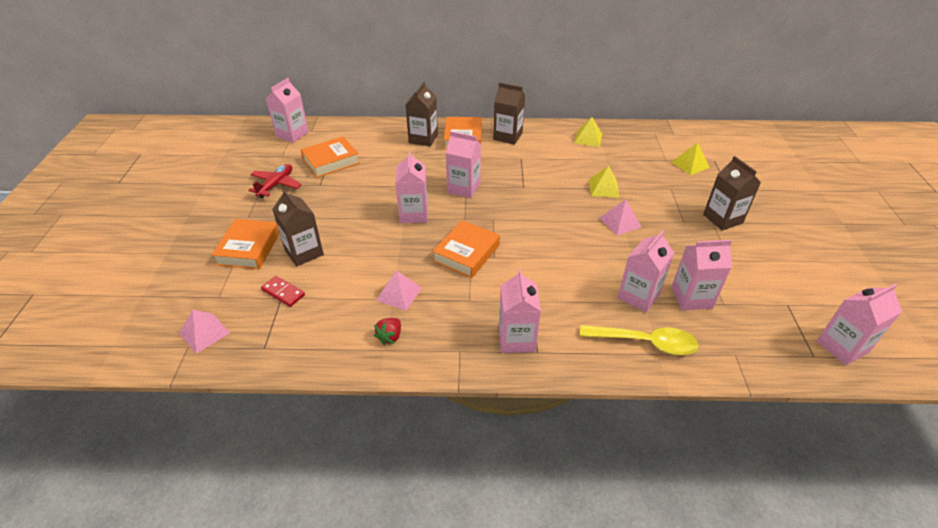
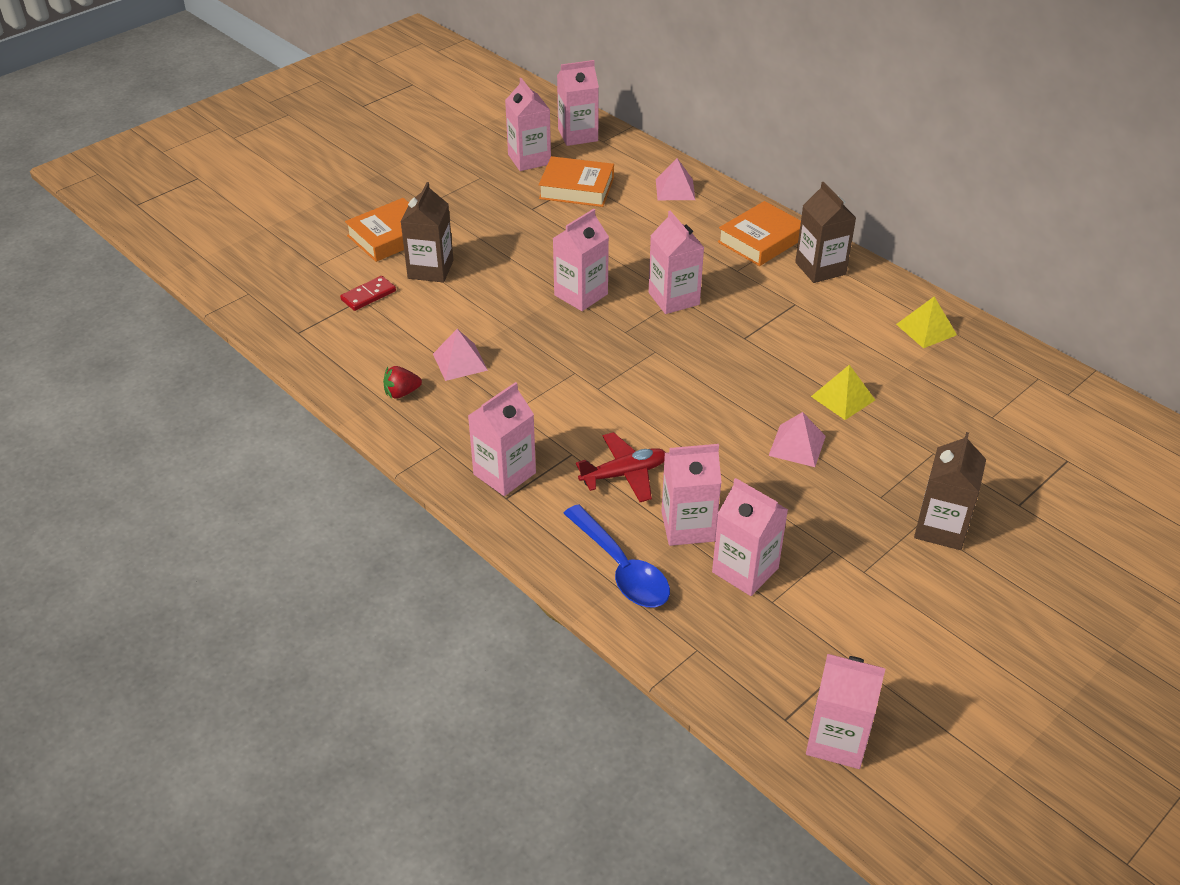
camera: 45 degrees right, 0 degrees up
(204, 333) = (272, 290): pink pyramid -> pink pyramid (675, 189)
(276, 185) = (491, 185): red plane -> red plane (624, 474)
(280, 160) = (529, 159): none -> pink carton
(283, 292) = (368, 295): red domino -> red domino turned 60 degrees clockwise
(423, 139) = (712, 216): brown carton -> none
(466, 253) = (576, 366): orange book -> none
(645, 342) = (621, 568): yellow spoon -> blue spoon
(690, 164) = (1018, 443): yellow pyramid -> none

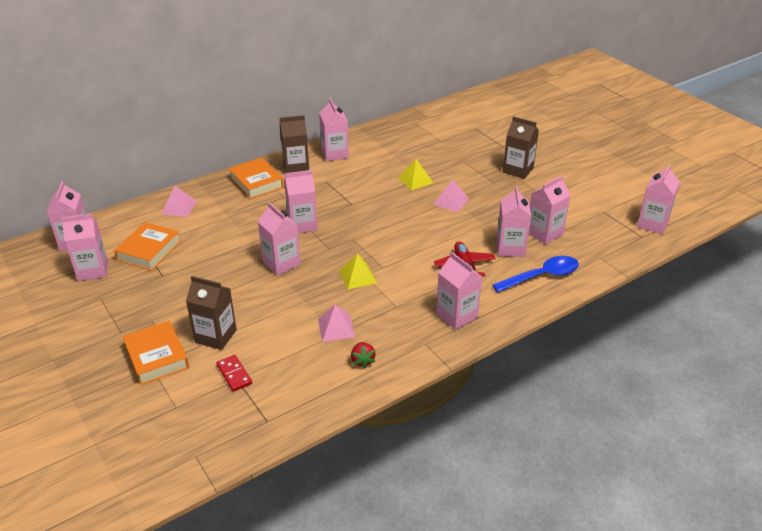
camera: 80 degrees left, 5 degrees down
(879, 300) = (334, 154): none -> pink carton
(926, 329) = (365, 144): yellow pyramid -> yellow pyramid (358, 276)

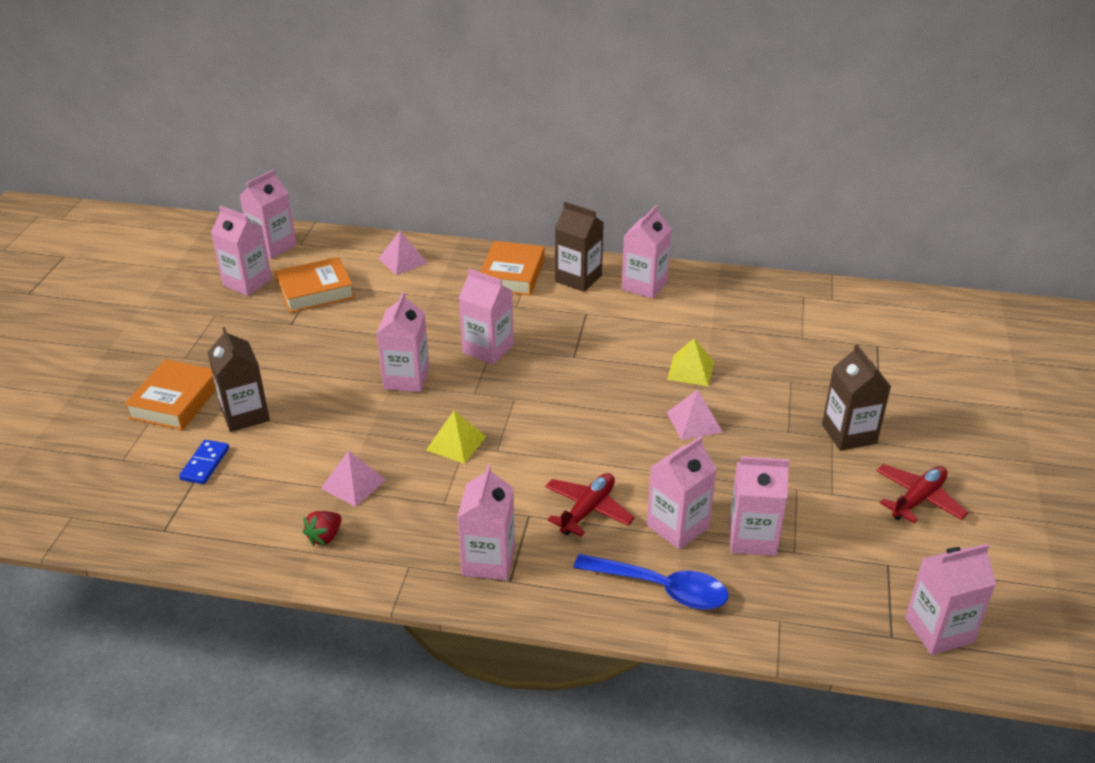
camera: 45 degrees right, 0 degrees up
(234, 374) = (205, 464): red domino -> blue domino
(578, 180) = (918, 499): none -> red plane

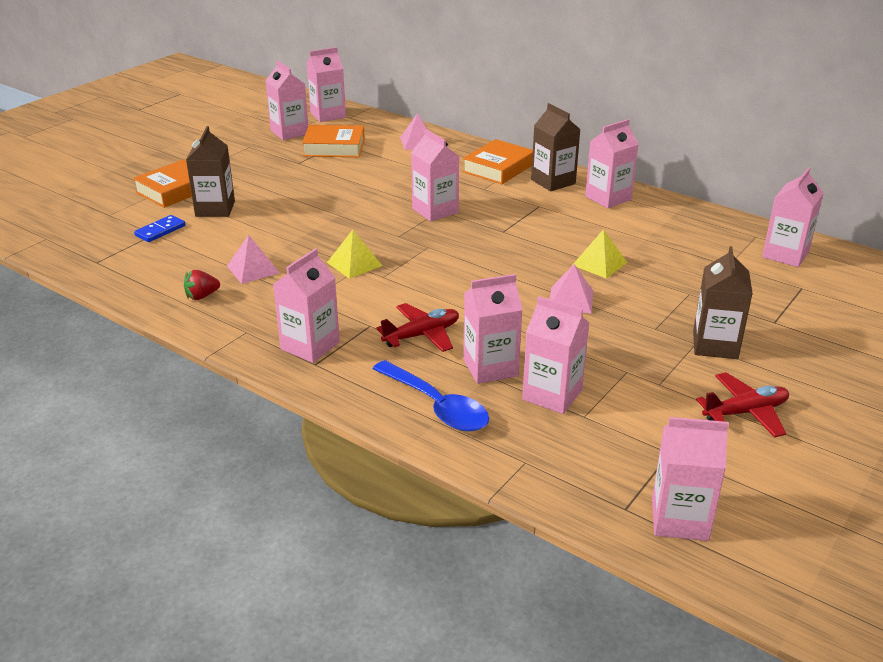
camera: 25 degrees right, 5 degrees down
(406, 378) = (353, 215): pink carton -> pink carton (785, 254)

